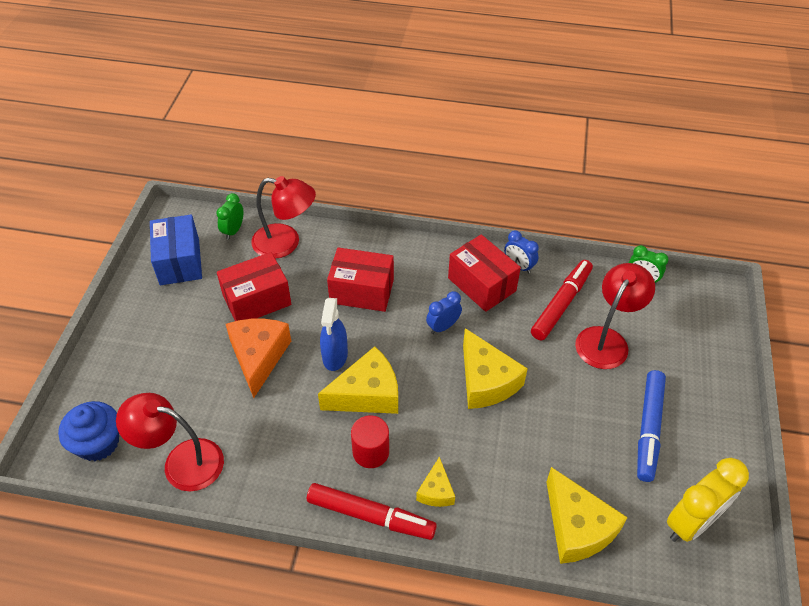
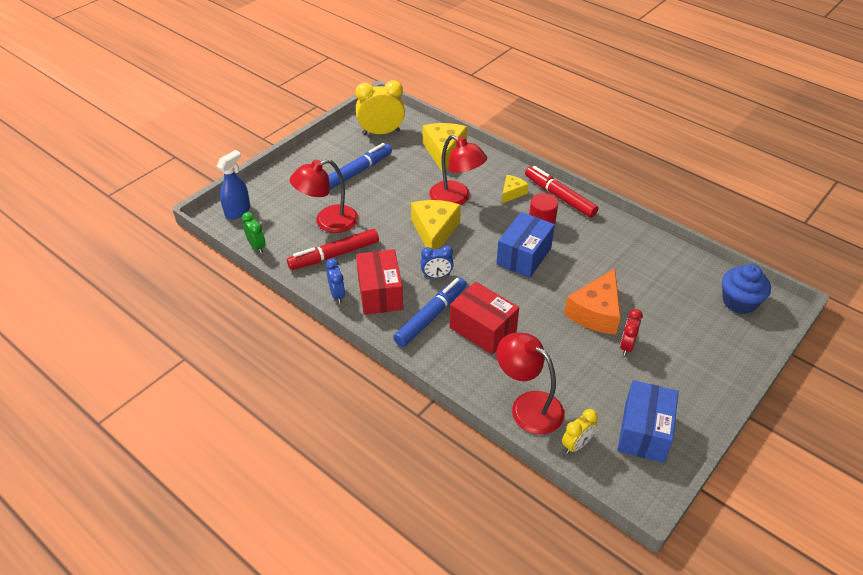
camera: 150 degrees left, 5 degrees down
(182, 461) = (676, 267): red lamp -> red lamp (456, 198)
(215, 333) = (626, 346): none -> red clock
(233, 231) = (576, 445): green clock -> yellow clock
(257, 300) = (579, 360): red box -> none
(335, 356) = (534, 289): blue spray bottle -> blue spray bottle (238, 211)
(367, 394) = (524, 256): yellow cheese -> blue box
(418, 283) = (431, 316): none -> blue marker

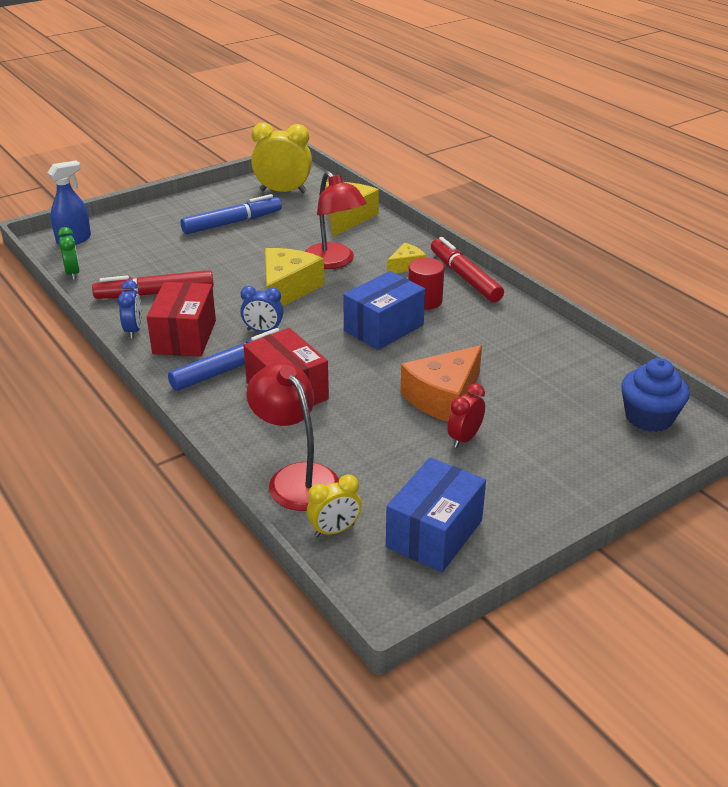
camera: 15 degrees right, 10 degrees down
(328, 222) = (168, 263): red lamp -> none

